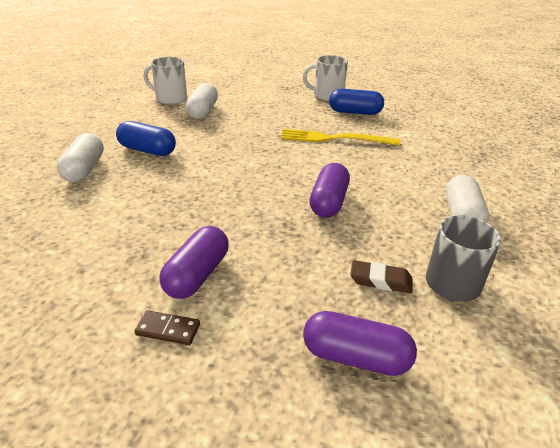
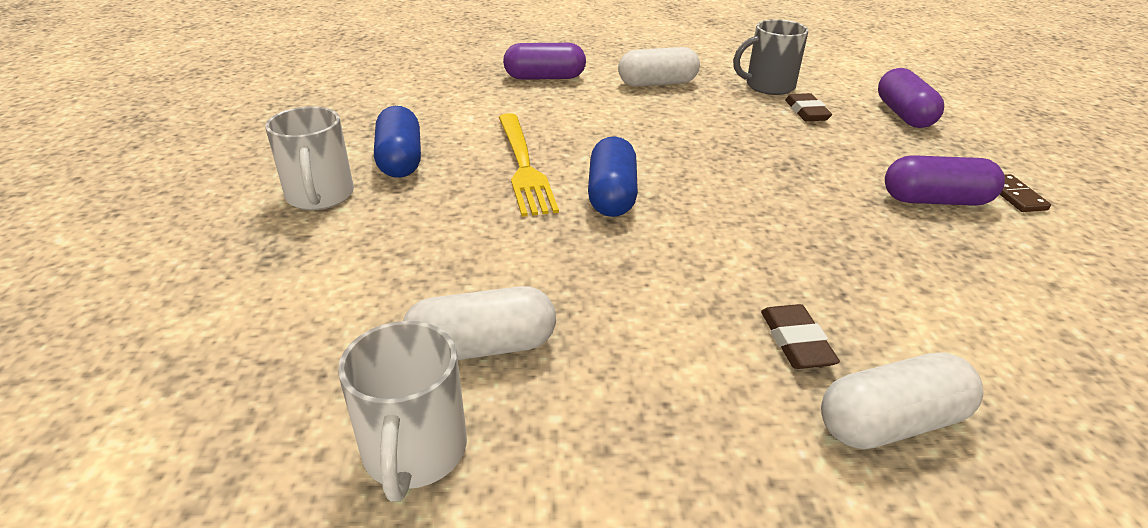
camera: 110 degrees left, 0 degrees up
(141, 166) = (796, 342): none -> brown eraser
(147, 150) = (733, 360): blue capsule -> blue capsule (612, 195)
(328, 202) = (709, 148): purple capsule -> purple capsule (545, 78)

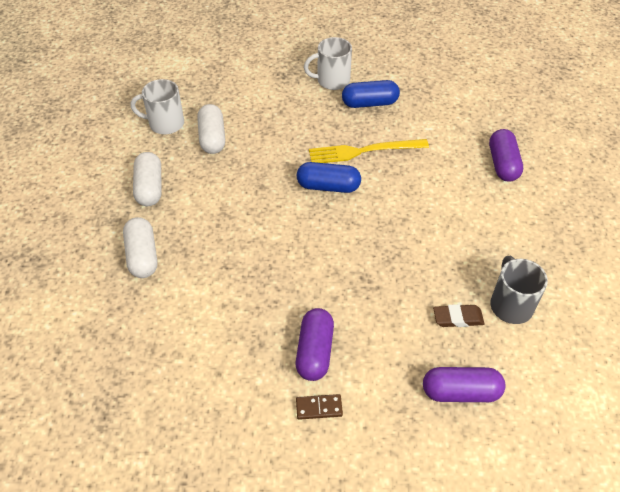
camera: 95 degrees right, 15 degrees up
(657, 83) = (503, 229): white capsule -> white capsule (150, 188)
(796, 342) = (195, 238): brown eraser -> none

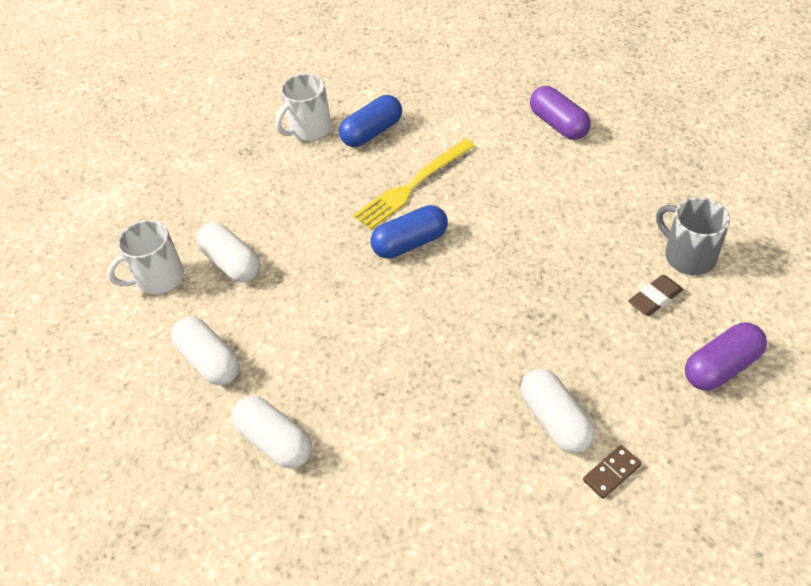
camera: 30 degrees left, 0 degrees up
(315, 351) = (555, 420): purple capsule -> white capsule

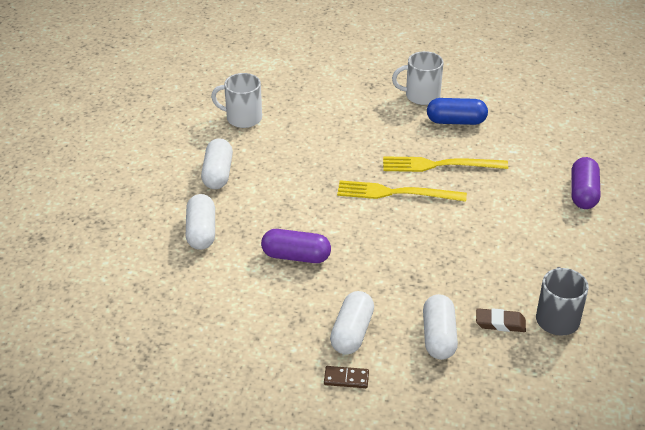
camera: 40 degrees right, 10 degrees down
(231, 263) = (287, 136): white capsule -> white capsule (438, 337)
(410, 243) = (396, 193): blue capsule -> yellow fork
(721, 367) = (487, 385): purple capsule -> purple capsule (296, 256)

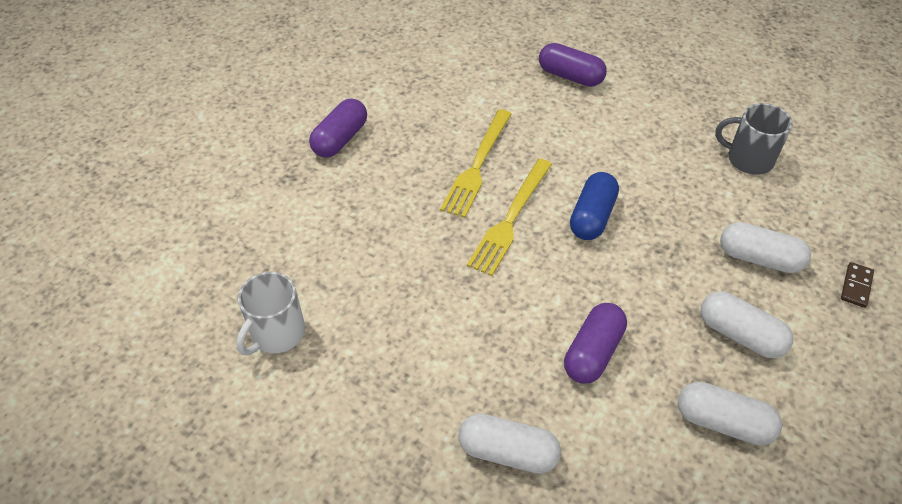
camera: 70 degrees left, 10 degrees up
(218, 174) = (388, 398): white capsule -> white capsule (723, 422)
(346, 379) = (813, 363): brown domino -> brown domino (856, 286)
(421, 96) = (340, 139): white mug -> purple capsule
(456, 121) = (406, 126): blue capsule -> blue capsule (592, 216)
(500, 323) = (747, 202): brown eraser -> none

